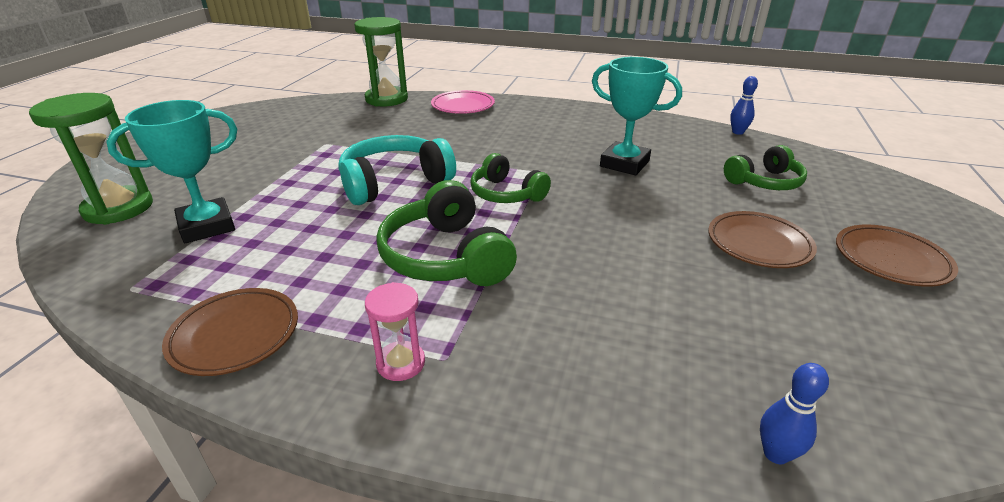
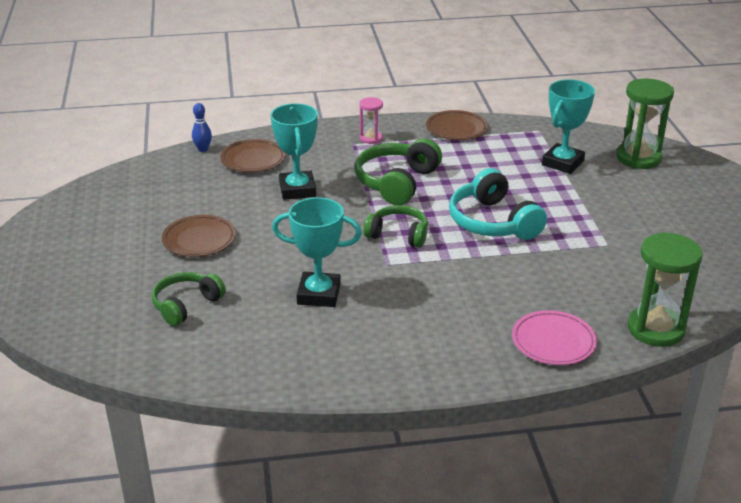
camera: 155 degrees right, 0 degrees up
(394, 182) = (493, 222): turquoise headphones -> turquoise headphones turned 120 degrees clockwise
(446, 257) = (396, 182): green headphones -> green headphones turned 105 degrees counterclockwise
(598, 285) = (297, 190): none -> turquoise trophy
(737, 132) = (207, 384): blue bowling pin -> none
(891, 260) = (109, 250): brown plate -> brown plate (253, 160)

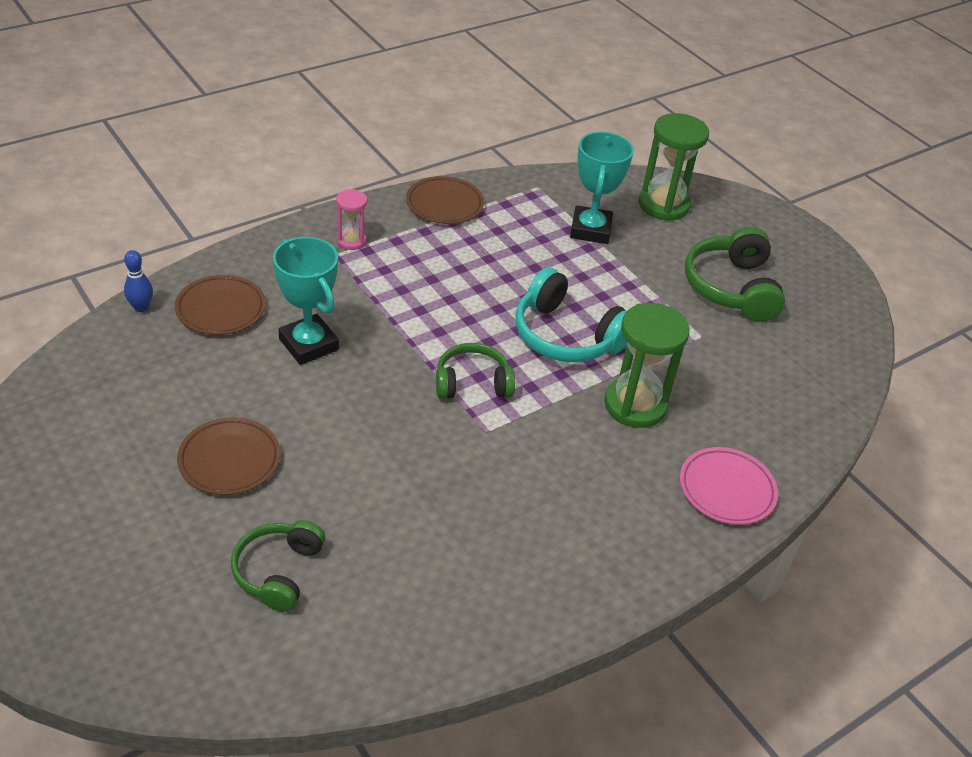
camera: 30 degrees left, 10 degrees up
(319, 294) = (434, 502): turquoise trophy -> none
(396, 182) = (423, 303): green headphones -> green headphones (731, 288)
(655, 329) = (812, 439): green hourglass -> green hourglass (635, 405)

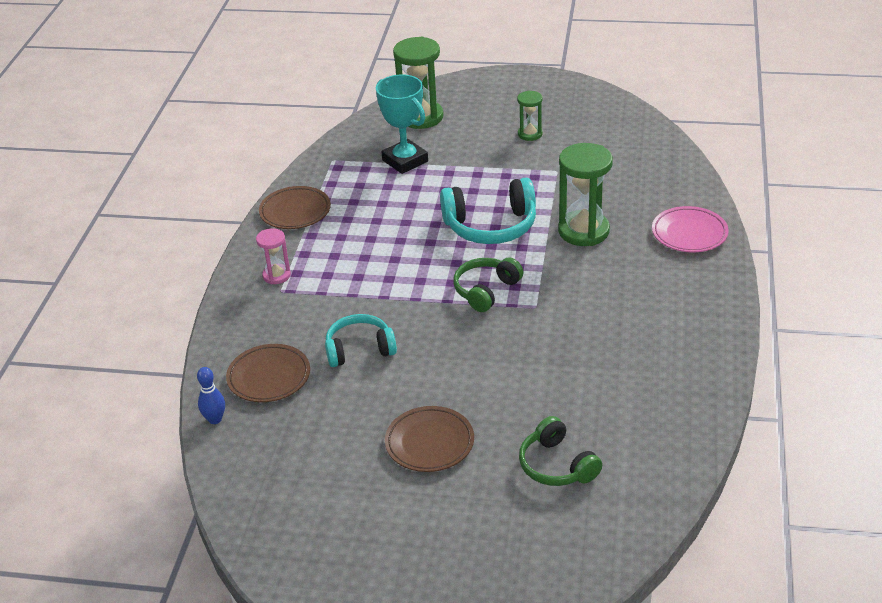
camera: 40 degrees left, 5 degrees down
(308, 344) = (359, 349): turquoise trophy -> turquoise headphones
(731, 288) = (530, 134): green headphones -> green hourglass

